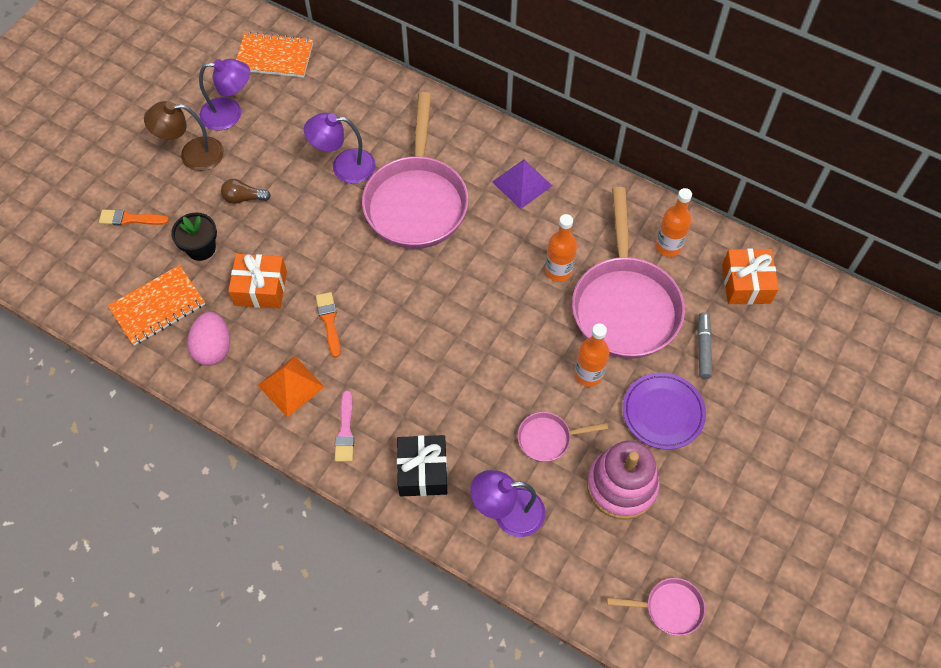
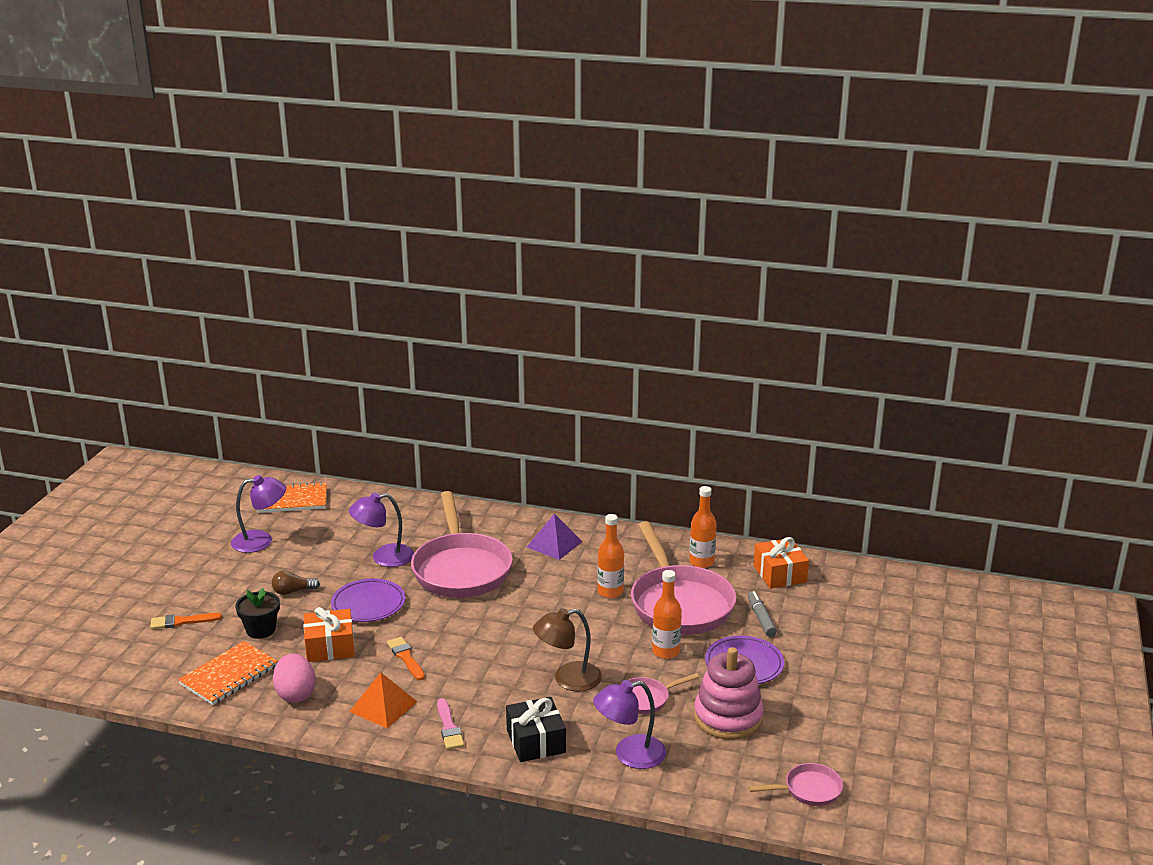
camera: 15 degrees left, 35 degrees down
(192, 154) = (232, 571): brown lamp -> brown lamp (568, 679)
(312, 234) = (368, 604): none -> purple plate

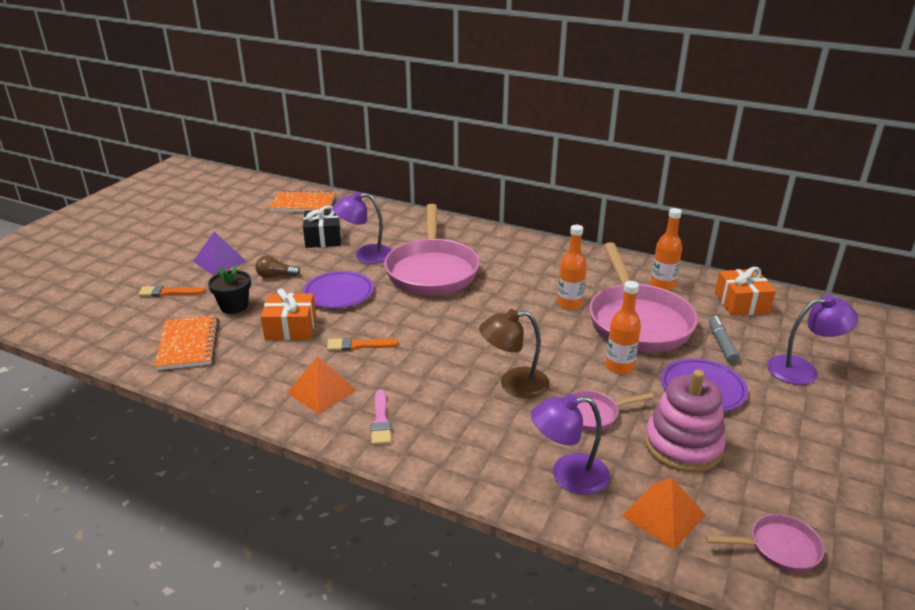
camera: 10 degrees right, 5 degrees up
(229, 675) = (188, 344): orange notebook -> orange notebook turned 60 degrees counterclockwise
(261, 541) = (264, 232): purple lamp -> purple lamp (802, 369)
(295, 694) = (242, 369): pink egg -> none
(406, 657) = (358, 345): orange brush -> orange brush turned 75 degrees counterclockwise
(536, 741) = (468, 447): black gift -> black gift (323, 238)
(554, 544) = (523, 257): purple pyramid -> purple pyramid (220, 261)
(714, 776) = (663, 515): none -> orange pyramid

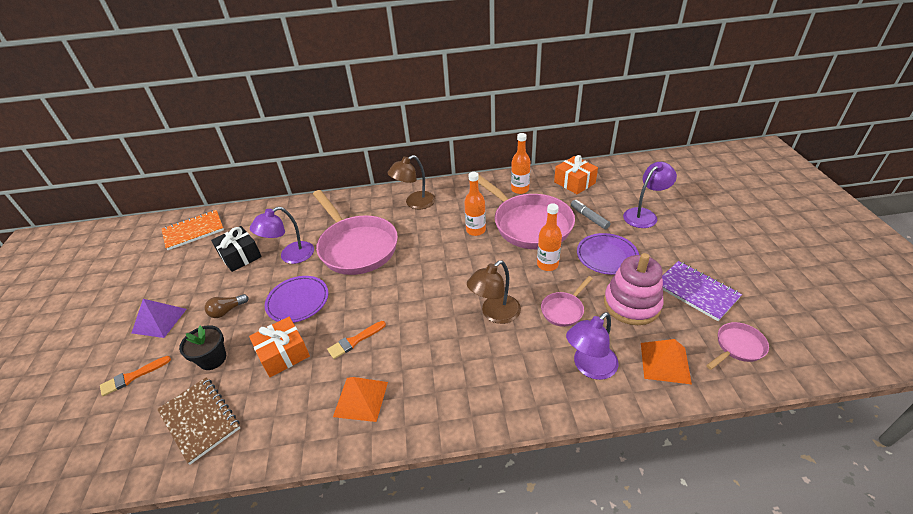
camera: 30 degrees left, 10 degrees up
(188, 344) = (200, 420): orange notebook -> brown notebook
(381, 421) = (429, 399): pink brush -> none
(528, 255) = (415, 203): none -> brown lamp
(785, 472) = (696, 291): none -> purple notebook

